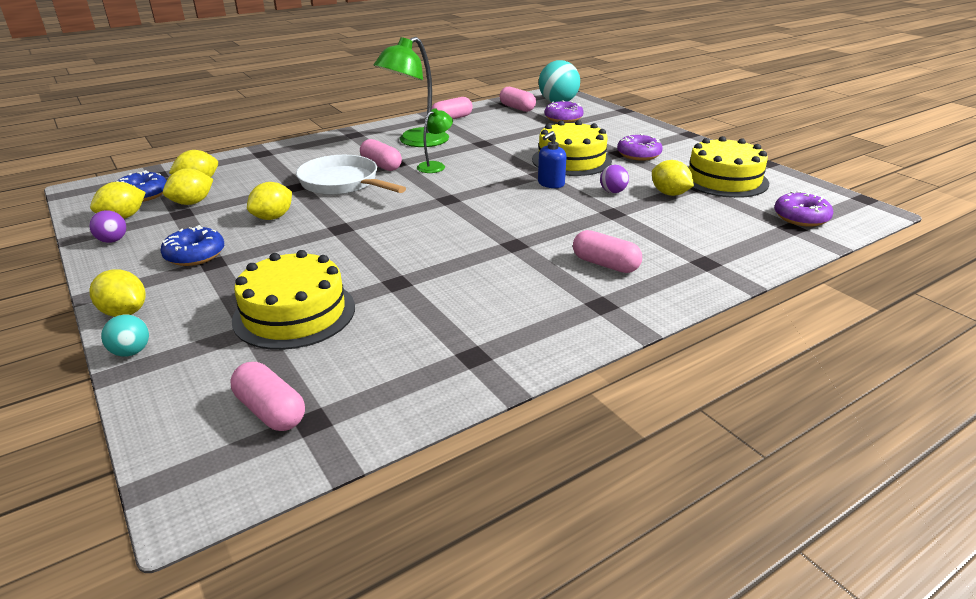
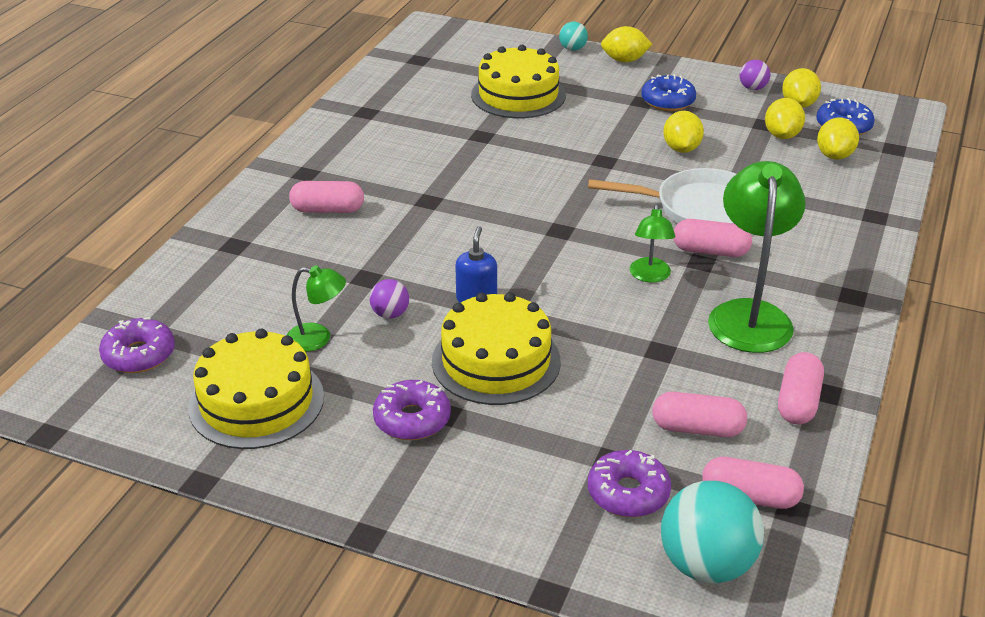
camera: 145 degrees right, 5 degrees up
(270, 411) = (446, 56): pink capsule -> pink capsule (697, 428)
(669, 194) = (318, 338): yellow lemon -> green lamp

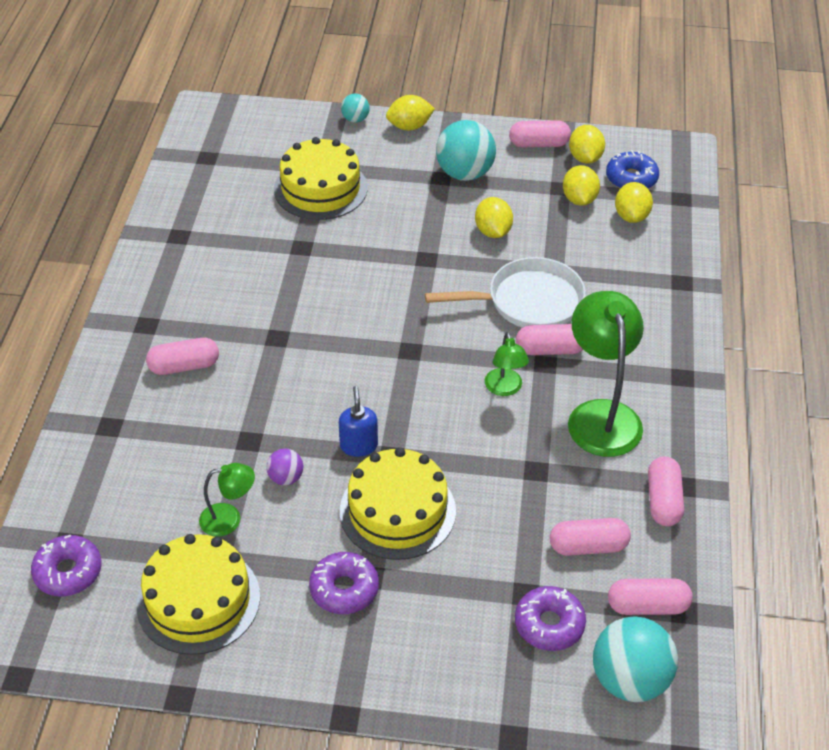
camera: 15 degrees left, 10 degrees up
(668, 101) = (465, 173): blue donut -> turquoise ball
(752, 88) = (539, 144): purple ball -> pink capsule

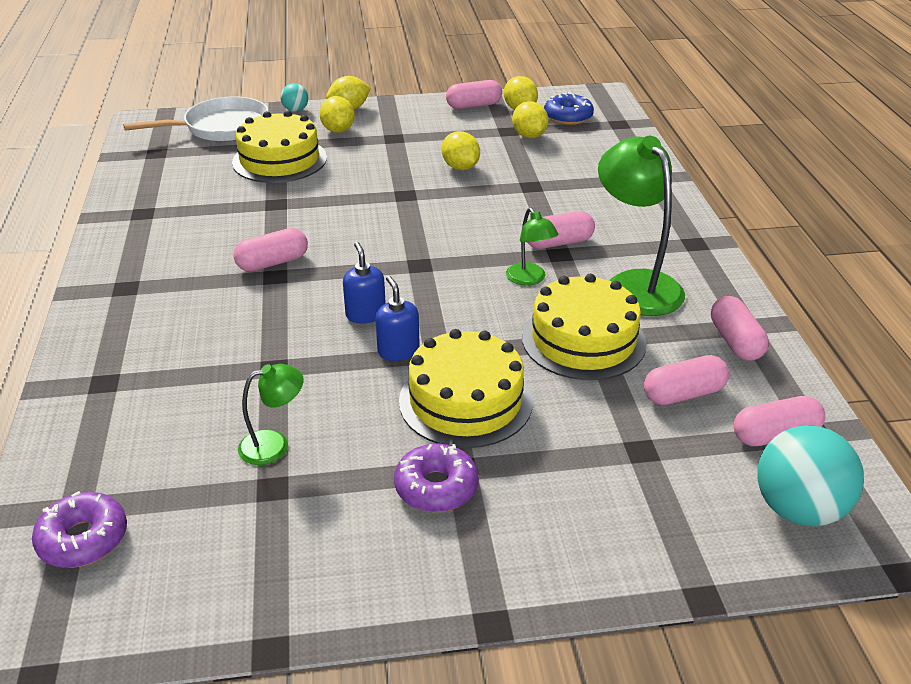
camera: 15 degrees left, 10 degrees down
(184, 366) = (178, 315): pink capsule -> pink capsule (272, 263)
(198, 600) = (262, 535): yellow cake -> yellow cake (583, 340)
(286, 478) = (328, 394): purple ball -> none
(343, 399) = (365, 314): none -> blue soap dispenser
(465, 173) = (415, 132): turquoise ball -> none
(528, 302) = (519, 211): white pan -> white pan (221, 128)
(549, 624) = (682, 474): purple donut -> none
(631, 216) = (582, 140): yellow lemon -> yellow lemon (338, 130)

